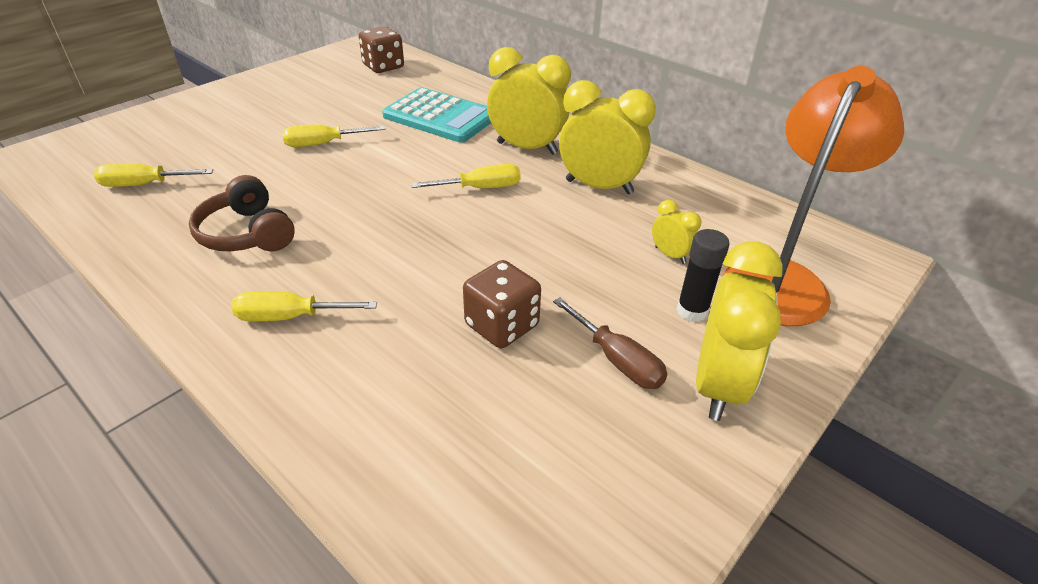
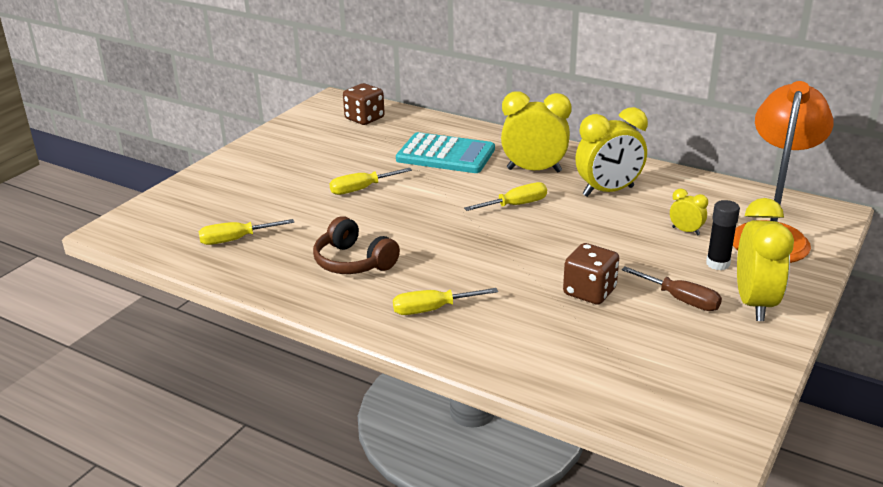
camera: 10 degrees left, 10 degrees down
(599, 187) = (608, 191): yellow clock -> yellow clock turned 150 degrees clockwise

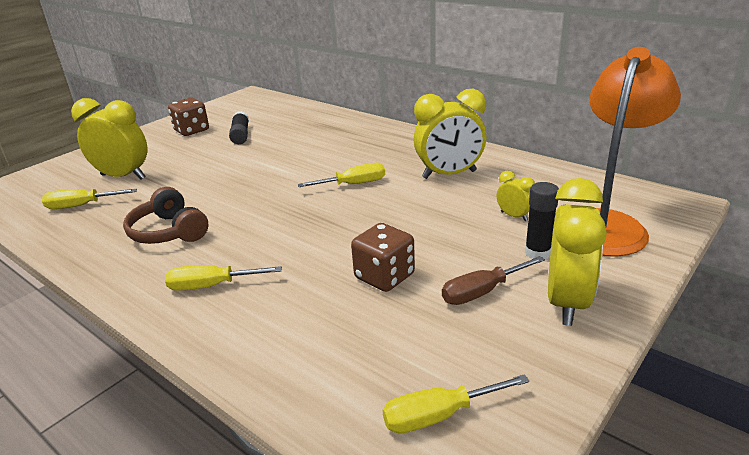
camera: 10 degrees right, 0 degrees up
(359, 153) = (240, 135): none -> black glue stick
(361, 189) = (222, 165): yellow screwdriver -> yellow screwdriver (439, 415)
(364, 119) = (263, 109): brown dice -> brown dice (191, 130)
(445, 155) = (314, 138): turquoise calculator -> none
(534, 170) = (387, 153): yellow clock -> yellow clock (123, 177)
(681, 300) = (482, 292): brown screwdriver -> brown screwdriver turned 105 degrees clockwise

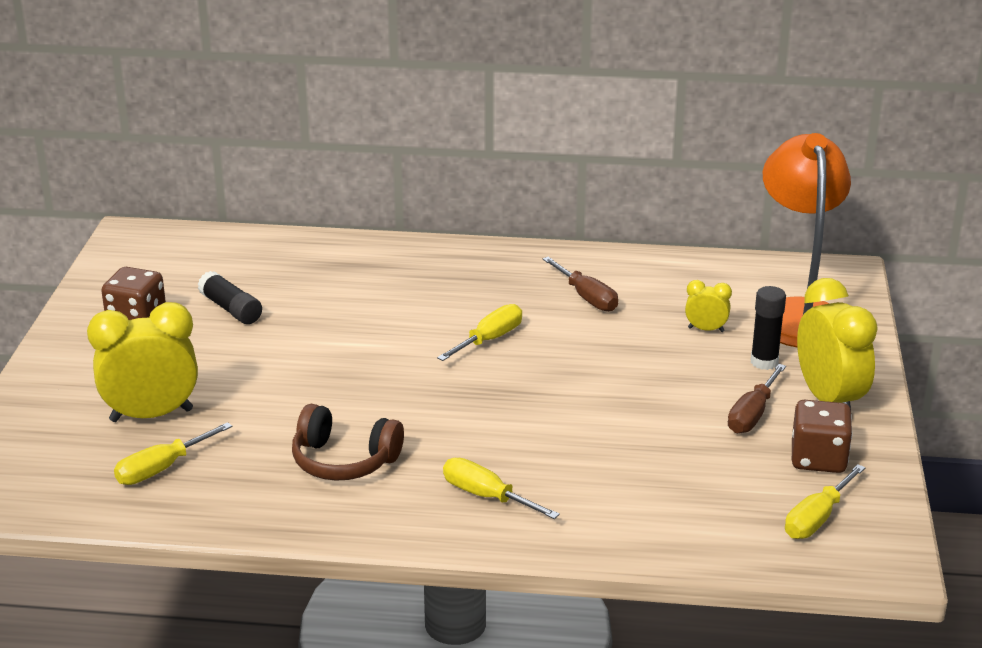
camera: 35 degrees left, 0 degrees up
(211, 286) = (486, 496): yellow screwdriver -> yellow screwdriver turned 75 degrees clockwise
(384, 276) = (649, 429): brown dice -> brown dice (818, 459)
(449, 175) = (587, 297): yellow clock -> brown screwdriver

